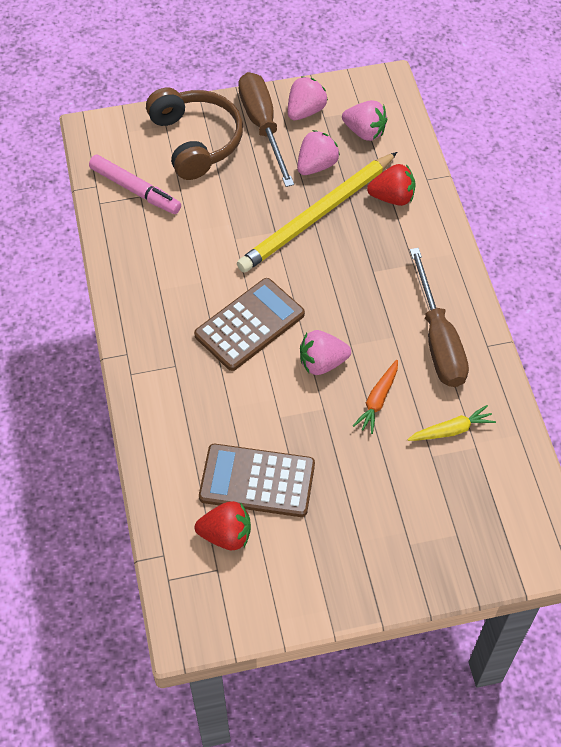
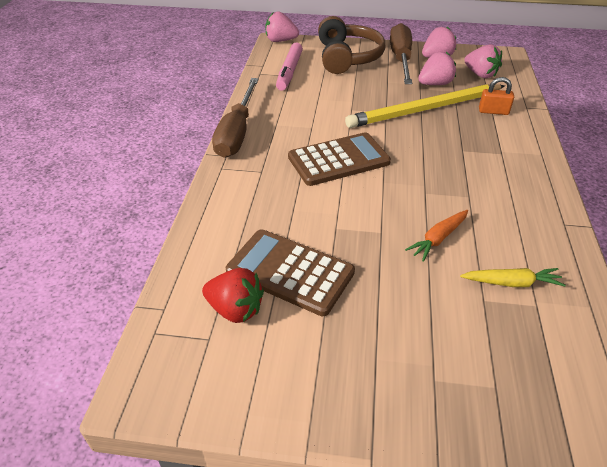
camera: 20 degrees right, 15 degrees down
(135, 190) = (289, 72): pink marker -> pink marker turned 45 degrees clockwise
(322, 363) = (393, 199): pink strawberry -> pink strawberry (280, 41)
(392, 197) = (493, 111): red strawberry -> orange padlock
(438, 339) = (513, 208): brown screwdriver -> brown screwdriver (237, 132)

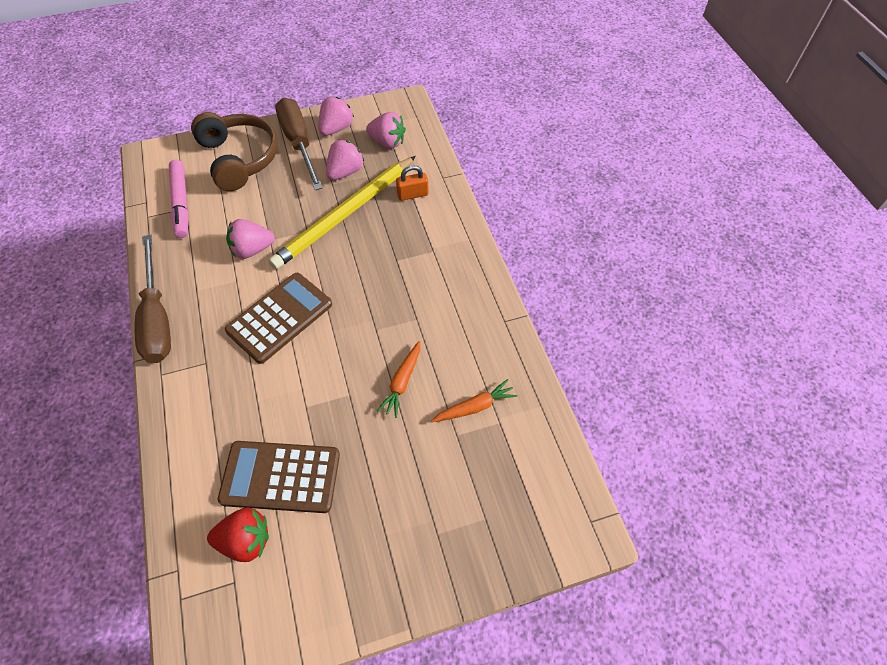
camera: 25 degrees left, 15 degrees up
(280, 41) = (151, 153): pink strawberry -> pink strawberry (252, 249)
(512, 283) = (475, 407): yellow carrot -> orange carrot

